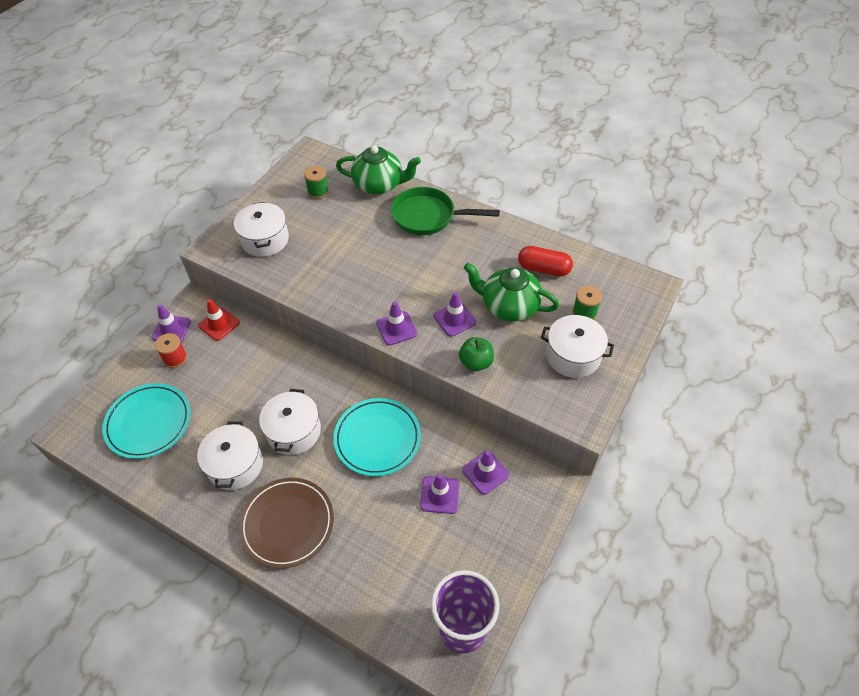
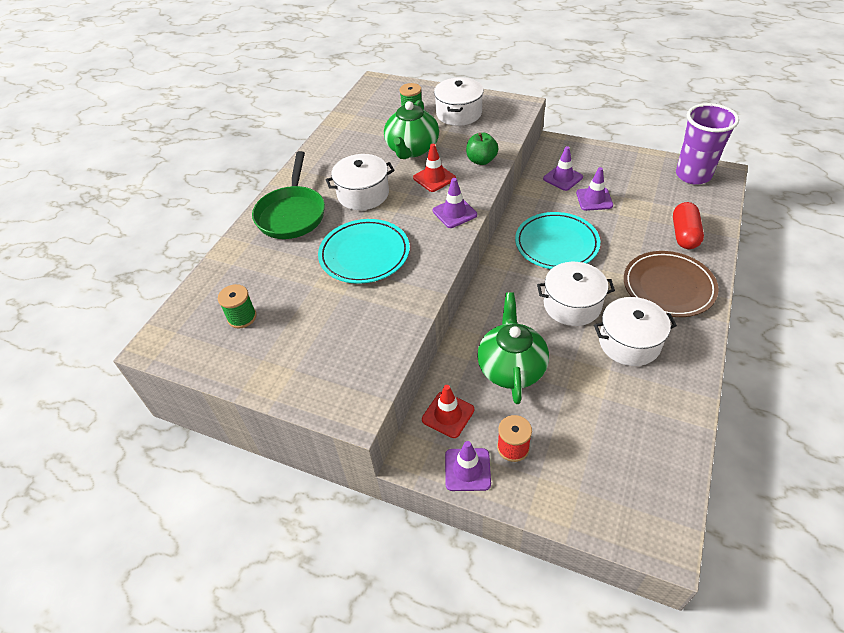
camera: 95 degrees left, 5 degrees down
(148, 423) = (613, 444): turquoise plate -> turquoise plate (364, 254)
(265, 240) = (334, 352): white pot -> white pot (363, 194)
(379, 185) = (234, 261): green teapot -> green teapot (511, 367)
(454, 319) = (434, 178): purple traffic cone -> red traffic cone
(543, 269) = (363, 134): red capsule -> red capsule (684, 234)

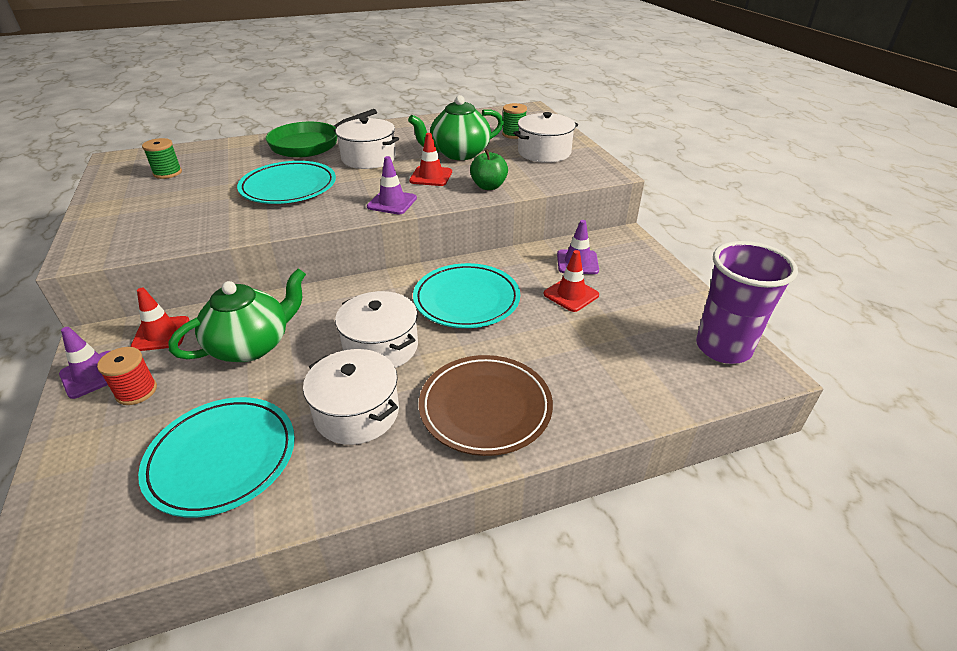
camera: 45 degrees right, 10 degrees down
(594, 199) = (571, 294): purple traffic cone -> red traffic cone
(623, 420) = (222, 458): none -> turquoise plate
(684, 234) = (598, 384): red capsule -> none

